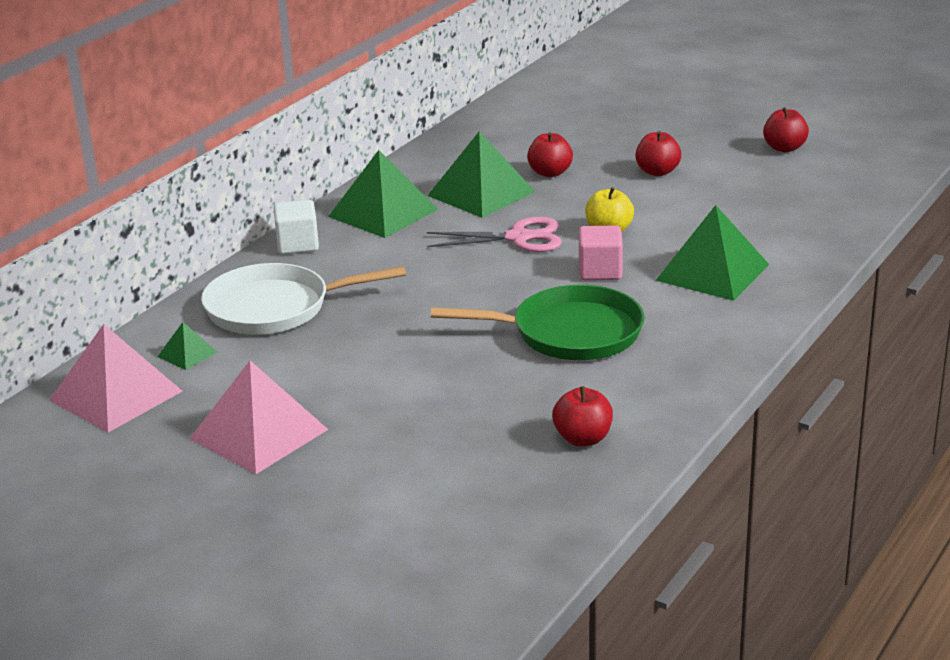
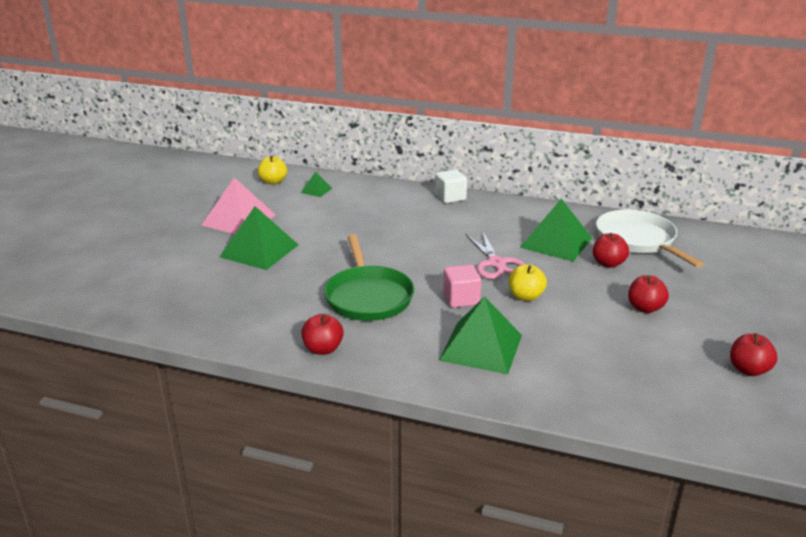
camera: 75 degrees right, 0 degrees up
(116, 395) = (273, 182): pink pyramid -> yellow apple
(275, 308) = (372, 203): white pan -> white pan (638, 240)
(383, 213) = (507, 215): green pyramid -> green pyramid (259, 251)
(583, 439) = (236, 315): red apple -> red apple (323, 349)

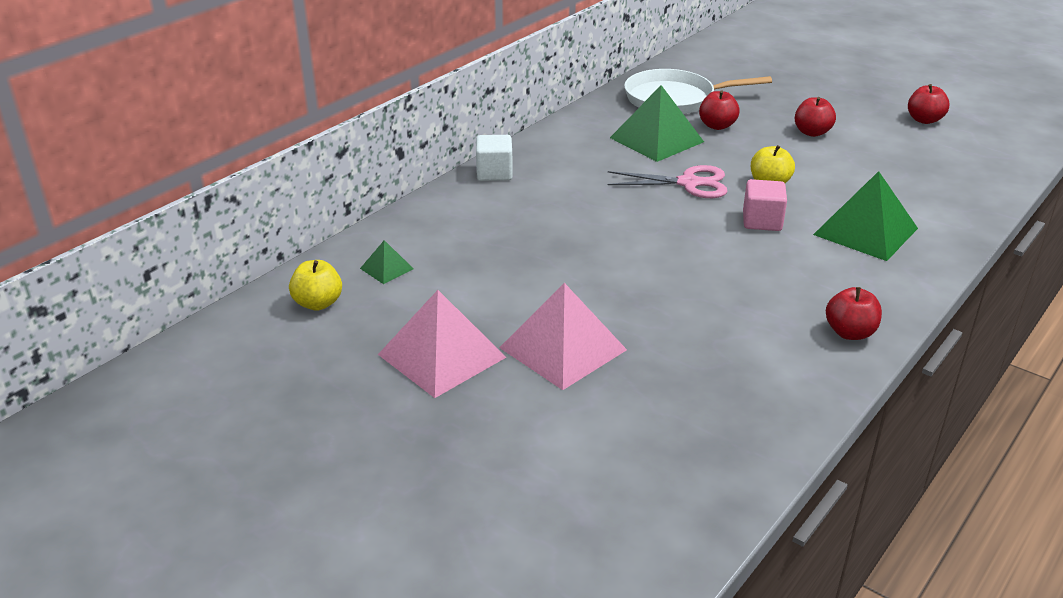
camera: 70 degrees left, 5 degrees up
(259, 251) = (563, 348): green pyramid -> pink pyramid
(368, 296) = (734, 280): green pan -> none

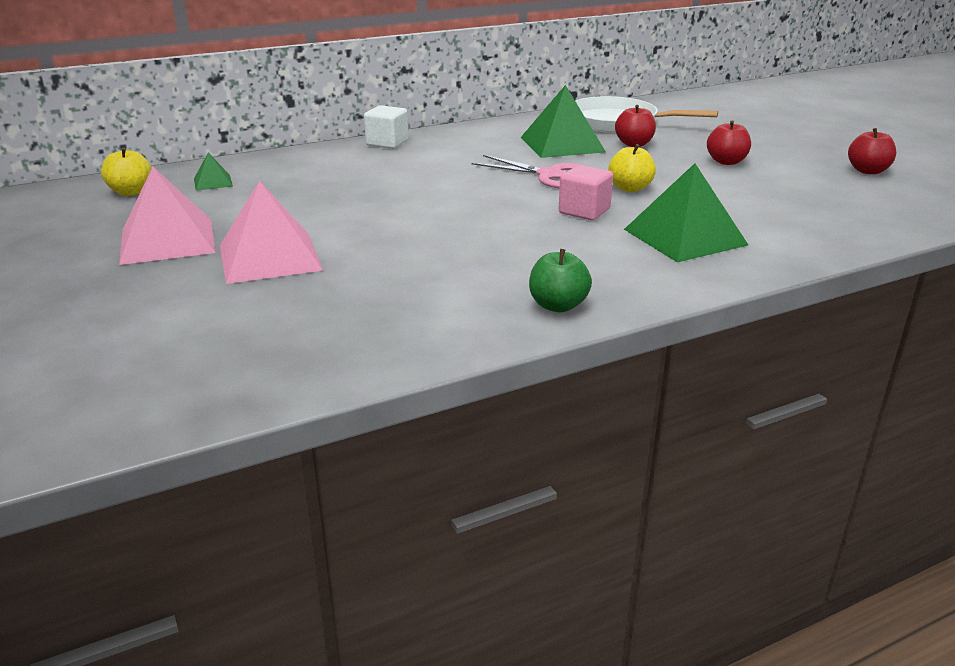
camera: 25 degrees right, 5 degrees down
(850, 333) = (558, 306): red apple -> green apple

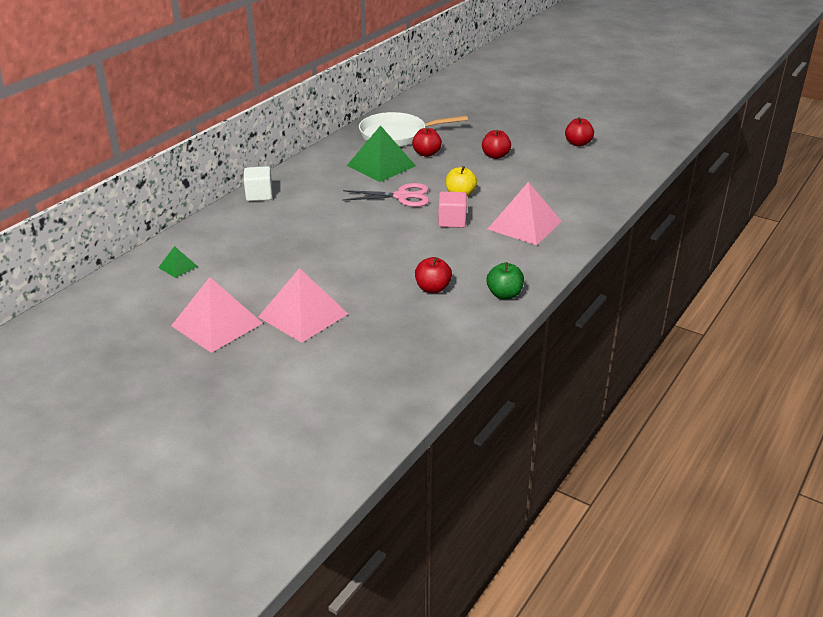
camera: 30 degrees left, 5 degrees up
(131, 192) = (127, 293): yellow apple -> none
(465, 273) = (432, 288): none -> red apple
(685, 237) = (524, 225): green pyramid -> pink pyramid

